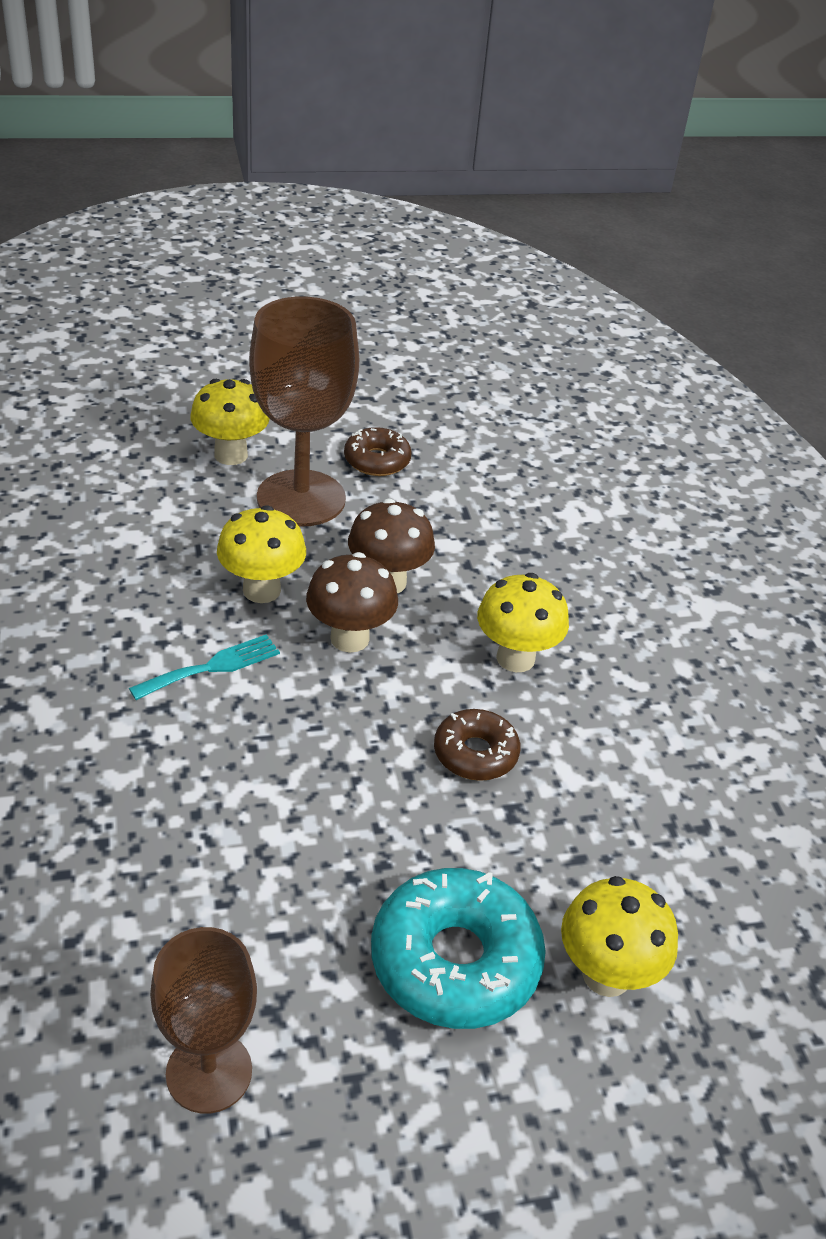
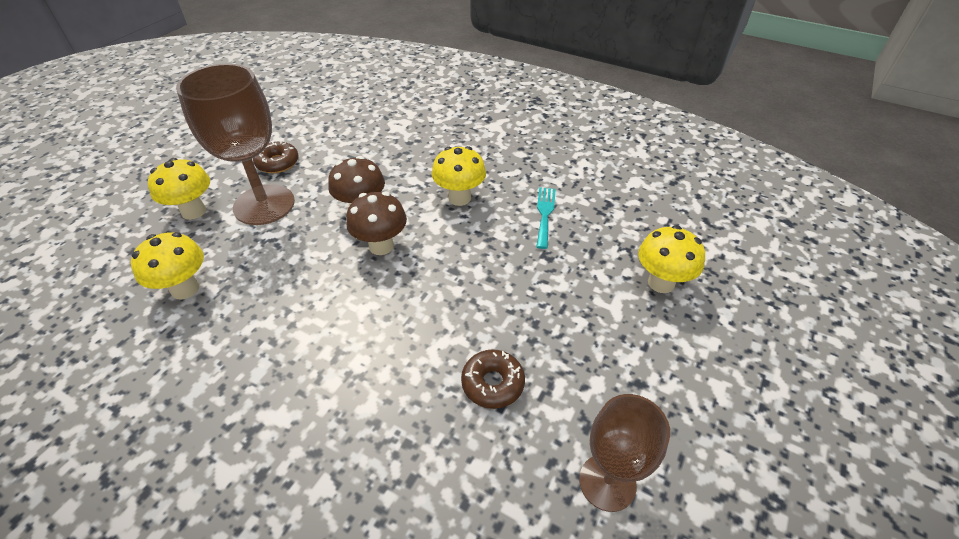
camera: 45 degrees left, 5 degrees up
(212, 667) = (336, 313): turquoise fork -> turquoise fork (545, 214)
(261, 590) = (307, 259): yellow mushroom -> yellow mushroom (185, 289)
(455, 961) = (614, 331): turquoise donut -> none
(475, 754) = (501, 247): brown donut -> brown donut (492, 383)

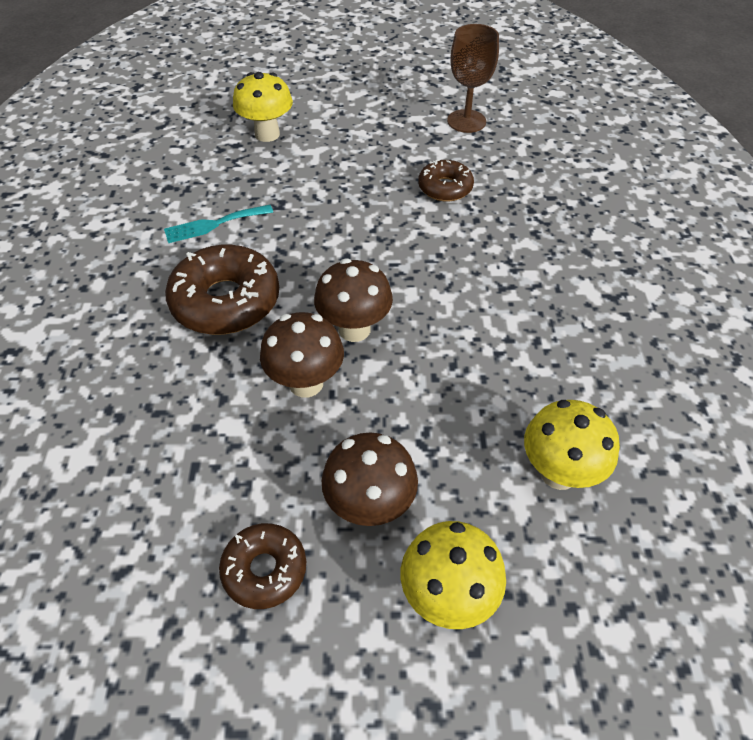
camera: 120 degrees left, 5 degrees up
(264, 205) = (370, 506): brown goblet -> brown mushroom
(459, 198) = (226, 301): yellow mushroom -> brown donut

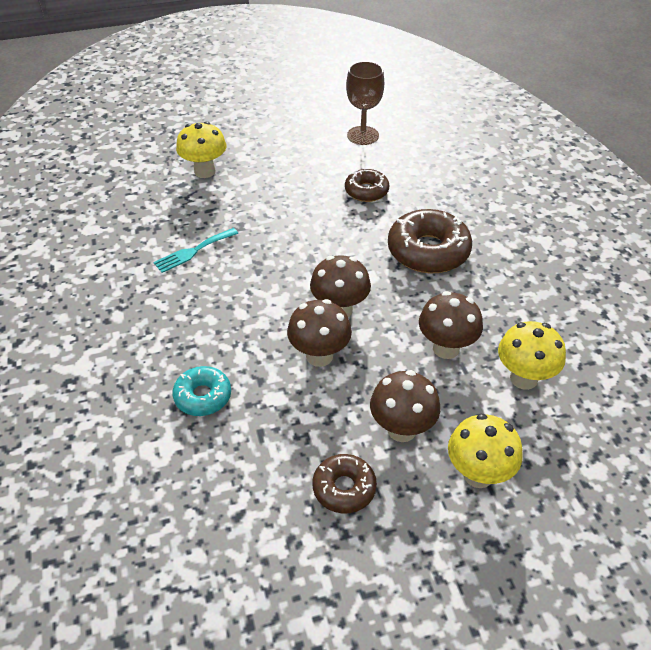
camera: 15 degrees left, 5 degrees down
(147, 404) = (203, 396): none -> turquoise donut
(226, 301) = (230, 309): brown donut -> brown donut (428, 251)
(469, 408) = (446, 348): none -> brown mushroom

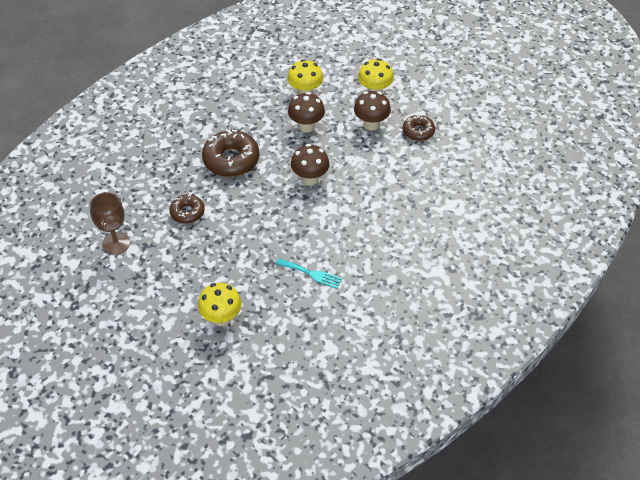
camera: 120 degrees left, 5 degrees up
(203, 396) = (413, 206): turquoise donut -> none
(319, 356) = (350, 173): brown mushroom -> none

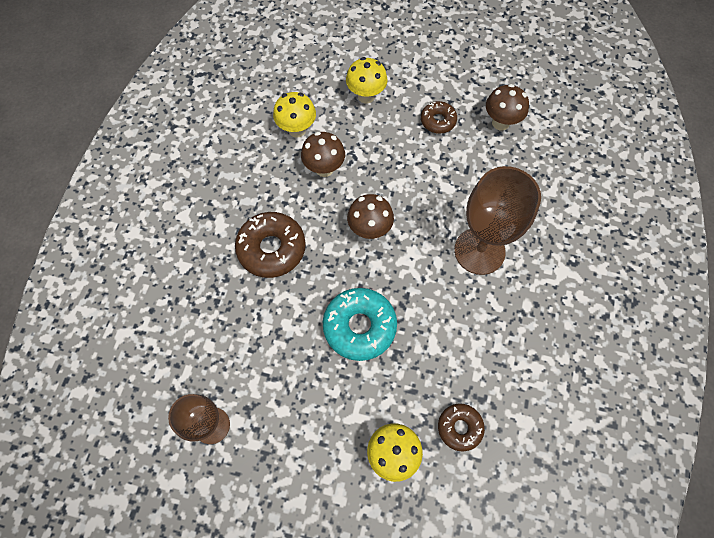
camera: 30 degrees left, 15 degrees up
(187, 212) = (267, 340): brown donut -> brown donut (459, 427)
(256, 234) = (359, 326): none -> turquoise donut
(311, 274) = (447, 344): turquoise fork -> none
(371, 124) = (387, 135): brown mushroom -> brown mushroom (500, 123)
(382, 228) = (479, 251): none -> brown goblet

